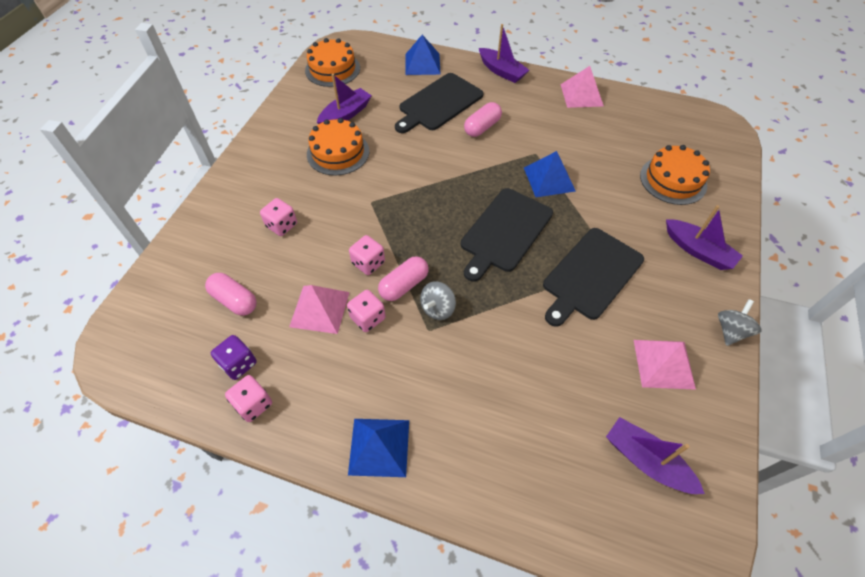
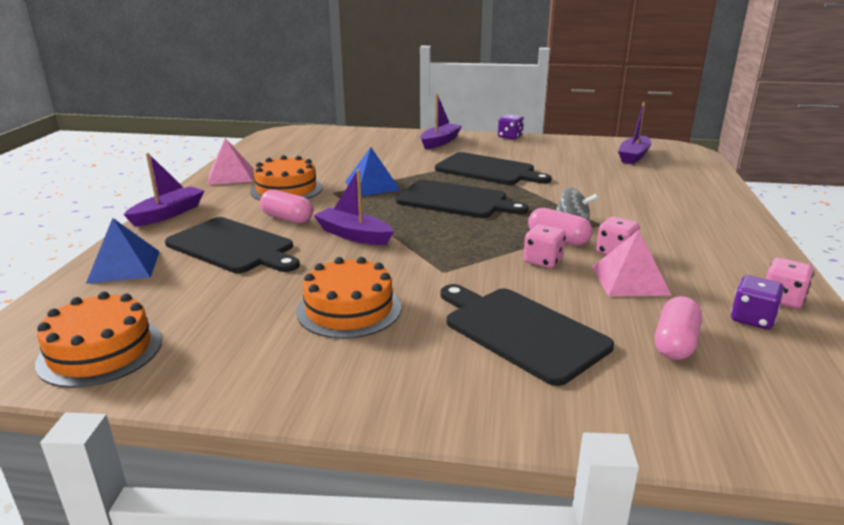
camera: 100 degrees left, 30 degrees down
(282, 225) = (521, 331): pink dice -> black cutting board
(345, 115) = (251, 316): purple boat -> purple boat (353, 235)
(379, 446) = (736, 233): blue pyramid -> none
(663, 363) = (554, 152): pink pyramid -> none
(673, 180) = (361, 146): orange cake -> orange cake (286, 189)
(730, 331) = (510, 137): grey spinning top -> purple dice

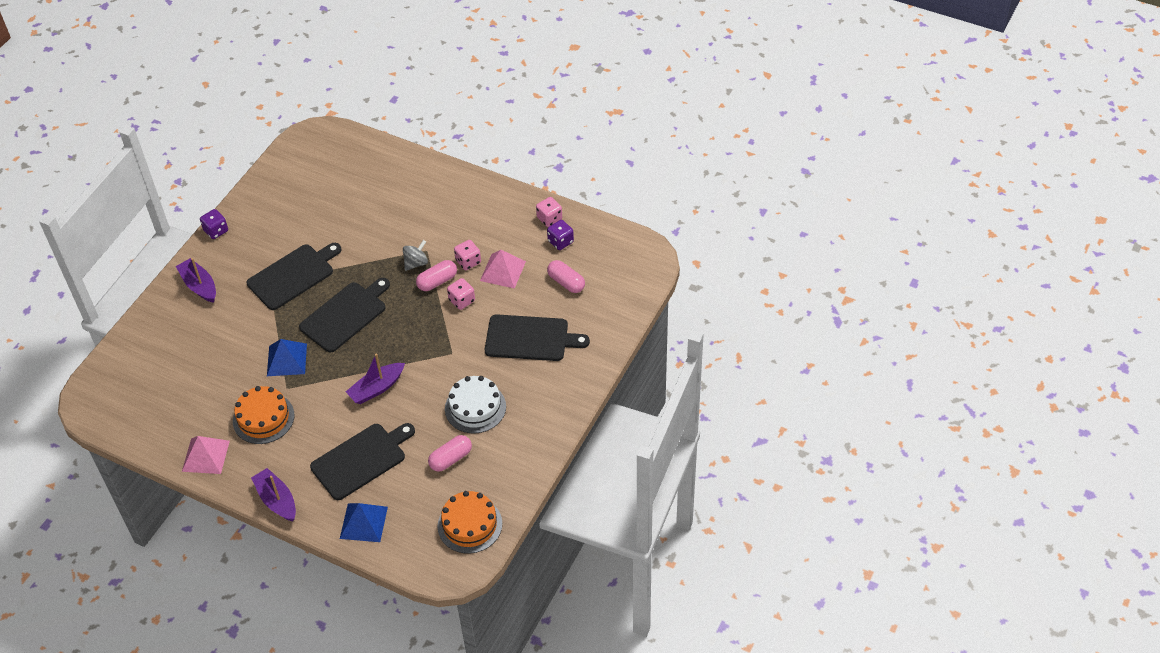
camera: 70 degrees left, 25 degrees up
(287, 218) = (326, 423): pink capsule -> pink capsule (450, 459)
(349, 309) = (475, 407): orange cake -> white cake
(521, 331) = (530, 338): black cutting board -> black cutting board turned 150 degrees counterclockwise
(634, 156) = (315, 171): purple boat -> none

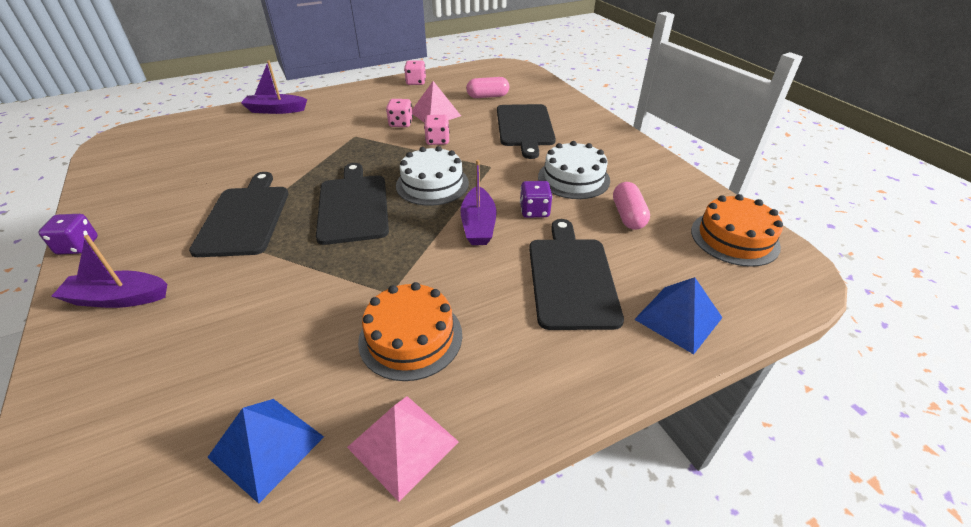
camera: 55 degrees left, 10 degrees down
(277, 500) = (572, 392): purple boat -> purple boat (275, 110)
(287, 359) = (348, 273): blue pyramid -> blue pyramid (266, 446)
(402, 336) = (432, 184): none -> white cake
(416, 263) = (359, 145): grey spinning top -> none
(437, 281) = (397, 143): pink capsule -> none
(530, 338) = (525, 127): black cutting board -> black cutting board turned 135 degrees clockwise
(560, 242) = (445, 86): purple dice -> purple dice (534, 211)

